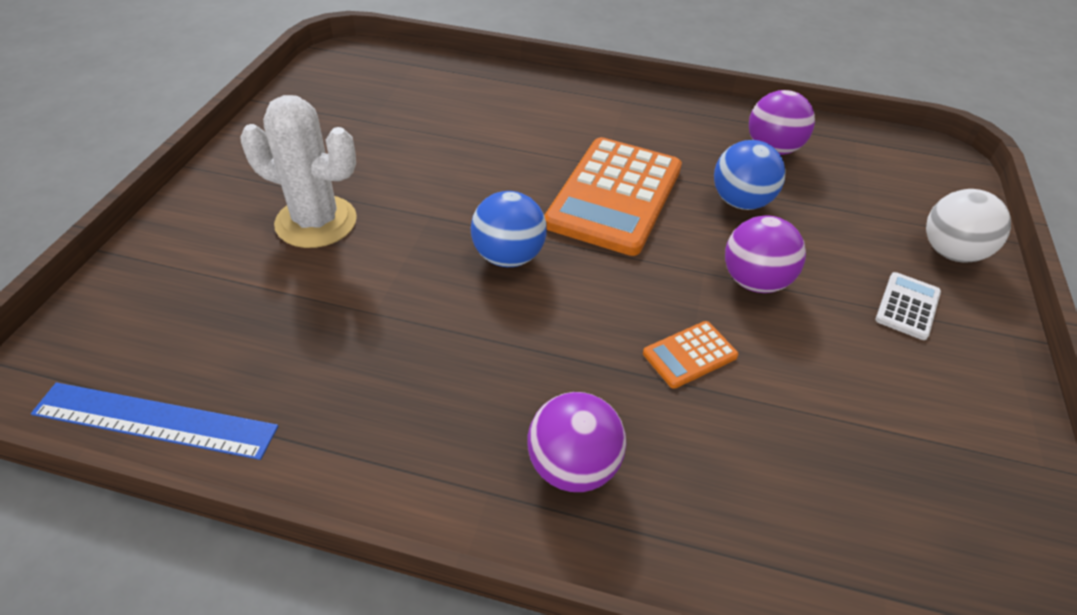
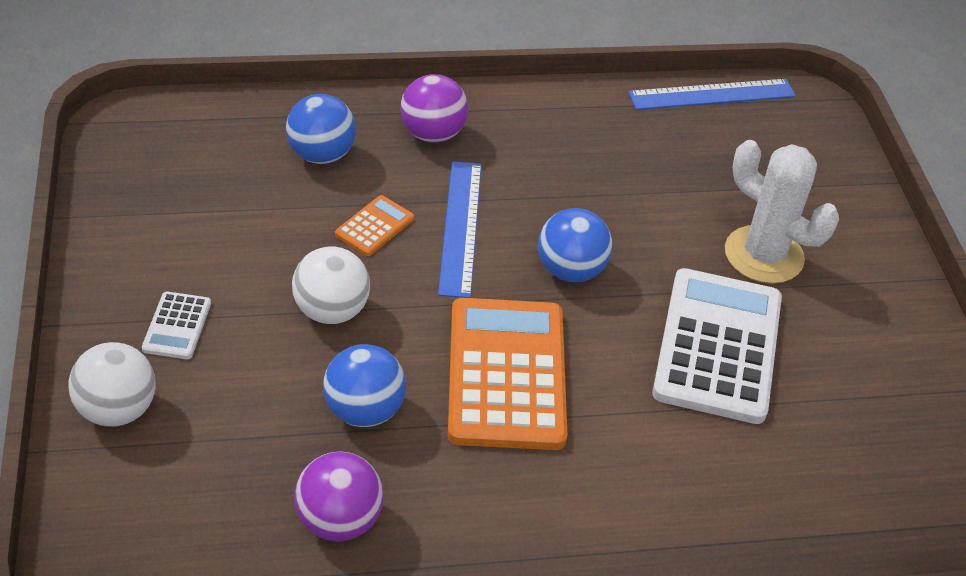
camera: 155 degrees right, 0 degrees up
(316, 222) = (763, 255): white cactus -> white cactus turned 45 degrees clockwise
(429, 171) = (717, 346): none -> white calculator
(594, 328) = (461, 227): none -> blue ruler
(734, 476) = (321, 155): none -> blue ball
(754, 281) = (331, 311): purple ball -> white ball

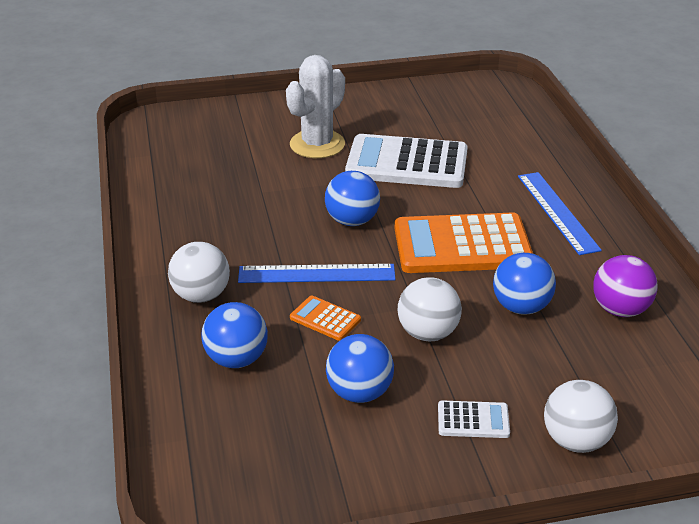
camera: 90 degrees left, 10 degrees down
(246, 241) = (359, 393): none -> blue ball
(432, 134) = (201, 295): purple ball -> white ball
(712, 94) = (142, 160): blue ruler -> blue ruler (557, 212)

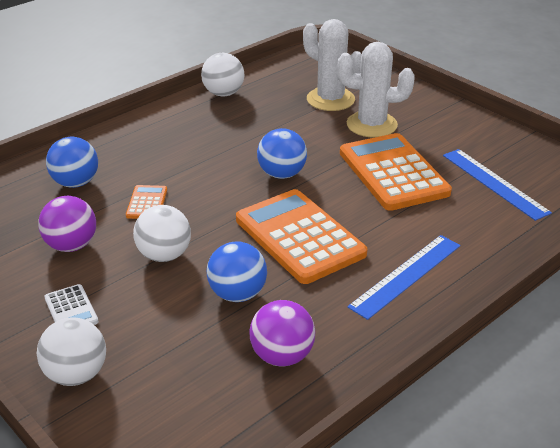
camera: 60 degrees right, 0 degrees up
(201, 295) = (135, 145): white ball -> white ball (223, 93)
(246, 149) = (330, 99): none -> white cactus
(316, 273) = (199, 181): blue ruler -> blue ruler (494, 183)
(359, 393) = (71, 245): blue ball -> purple ball
(407, 163) = (393, 173): white calculator -> orange calculator

